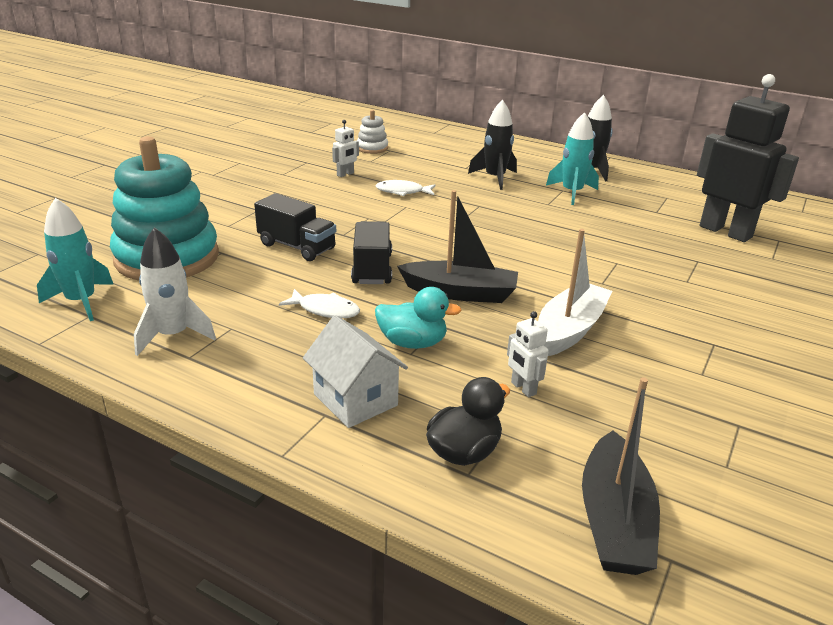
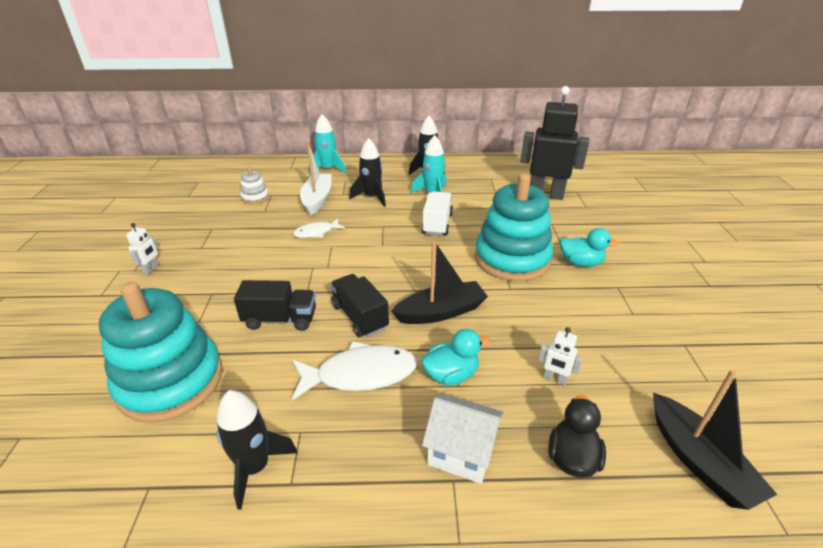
camera: 30 degrees left, 5 degrees up
(81, 302) = (125, 475): turquoise rocket -> turquoise rocket (328, 169)
(173, 335) = (255, 467): white rocket -> black rocket
(325, 310) = (360, 374): white fish -> white fish, size x1.73
(345, 174) = (256, 230): white robot -> white robot (151, 269)
(544, 220) = (437, 224): none -> white truck
(570, 330) = (535, 313): white boat -> white boat (317, 199)
(600, 276) = (512, 259): none -> turquoise stacking toy
(690, 307) = (580, 263): none -> turquoise duck

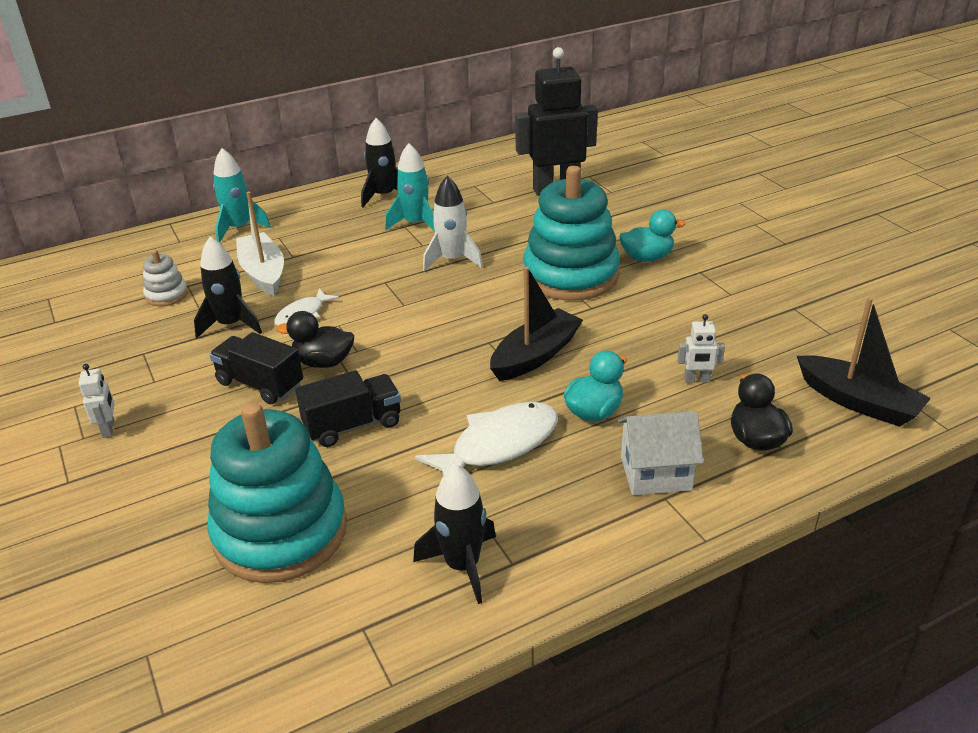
camera: 25 degrees left, 0 degrees up
(301, 268) = (323, 362): none -> black duck
(360, 317) = (447, 391): black truck -> black truck (260, 384)
(371, 197) = (338, 250): black rocket -> black rocket (231, 325)
(437, 224) = (452, 260): white truck -> white rocket

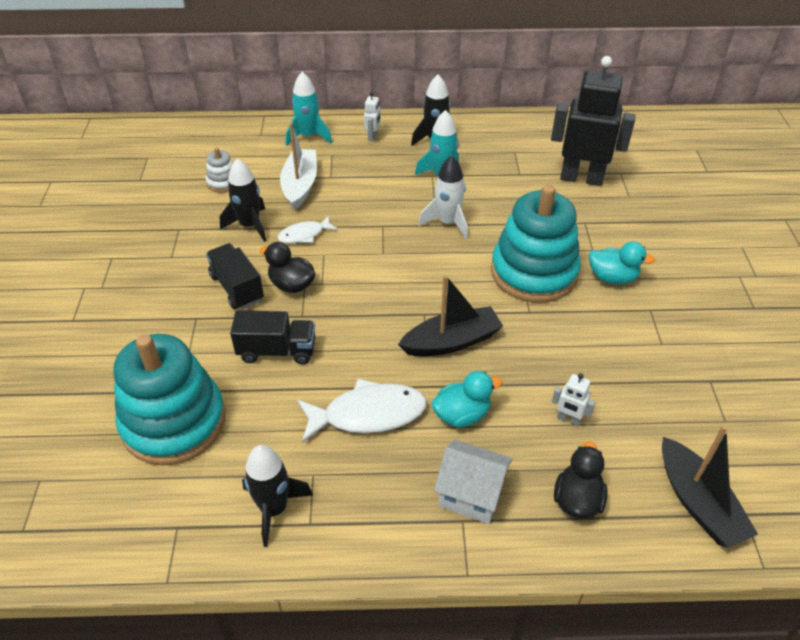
camera: 25 degrees right, 10 degrees up
(109, 429) = (120, 287): white robot -> white robot (373, 137)

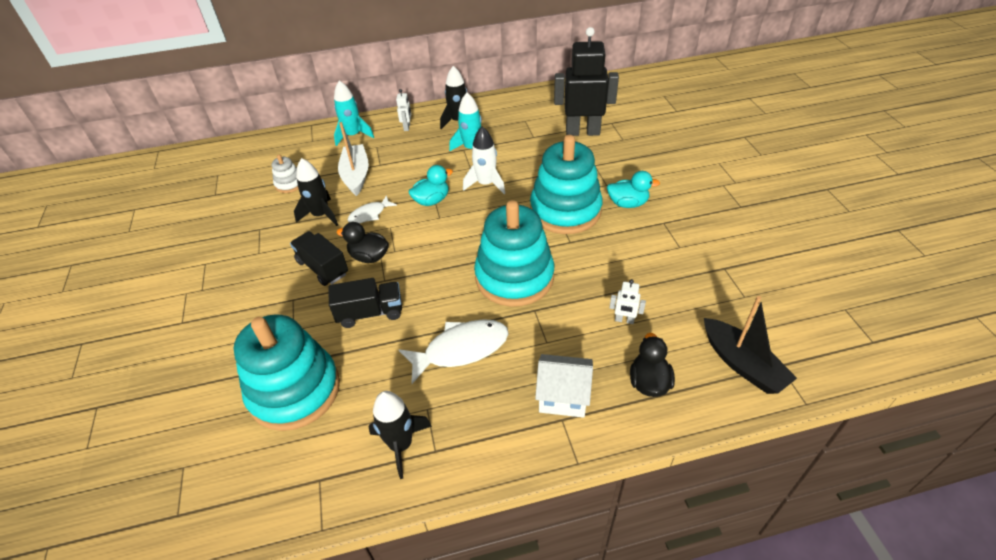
camera: 10 degrees left, 0 degrees up
(451, 342) = (514, 277): black boat -> turquoise stacking toy
(462, 415) = (538, 334): turquoise duck -> turquoise duck (431, 200)

